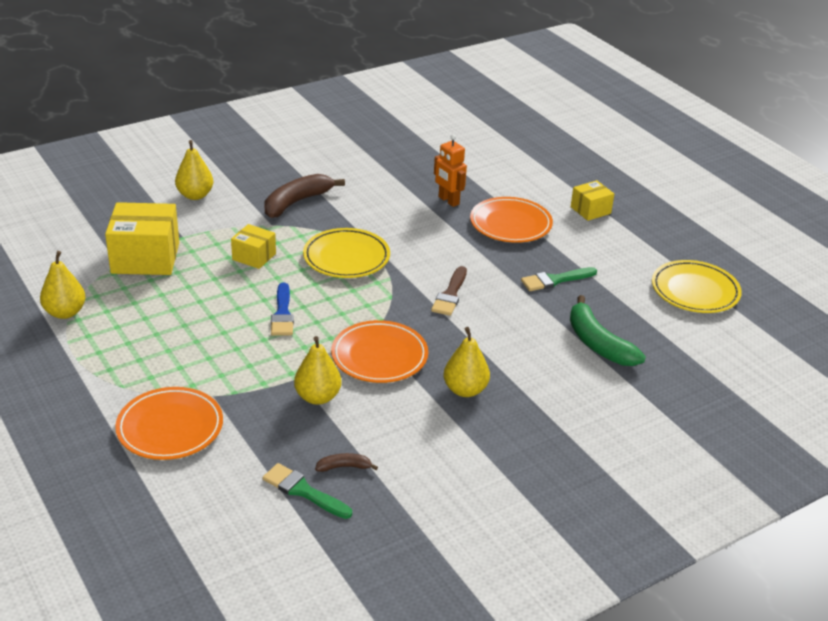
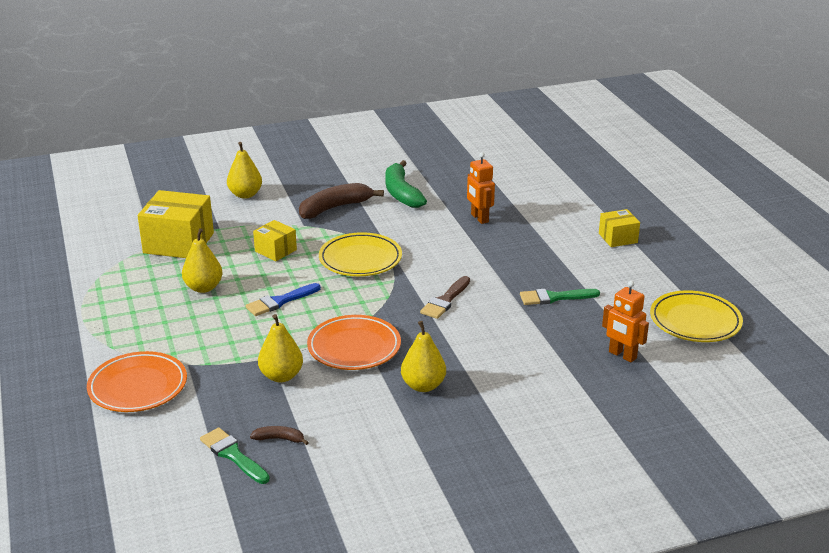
camera: 15 degrees right, 5 degrees down
(65, 312) = (90, 281): yellow pear -> yellow pear (203, 288)
(282, 314) = (280, 301): blue brush -> blue brush turned 45 degrees clockwise
(510, 224) = (531, 244): orange plate -> none
(598, 343) = (573, 359): green banana -> green banana (401, 193)
(642, 334) = (622, 355): none -> orange robot

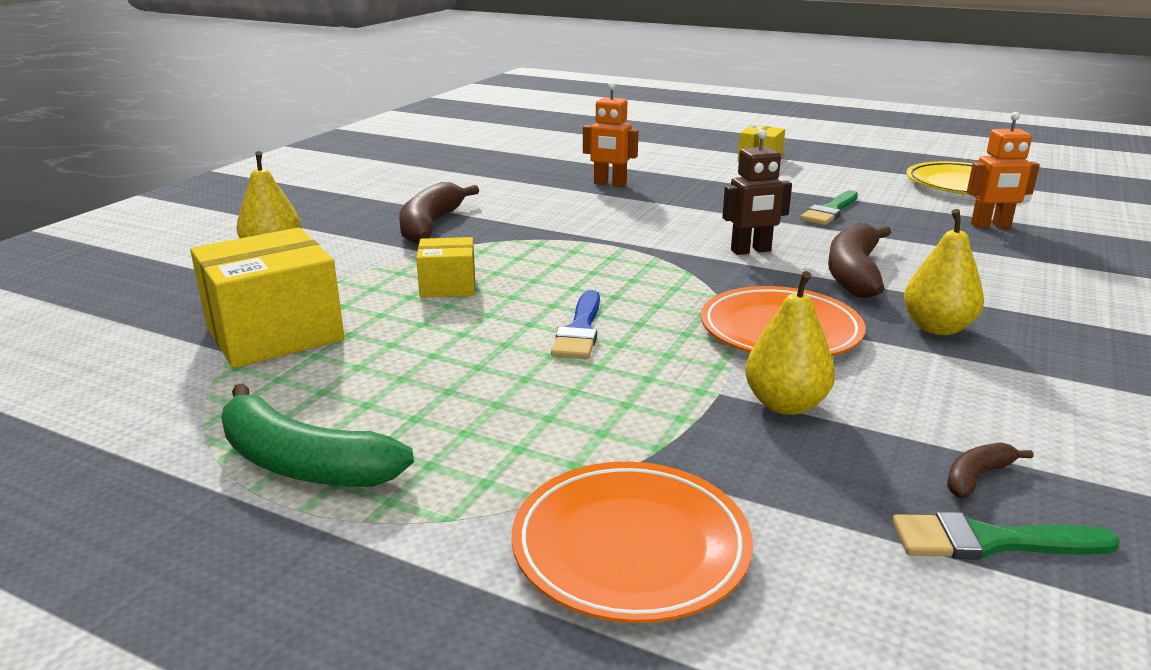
camera: 45 degrees left, 5 degrees down
(203, 288) = (434, 364): yellow pear -> none
(360, 259) = (574, 254): yellow plate -> none
(401, 193) = (480, 191): green banana -> green banana (303, 463)
(445, 300) = (751, 251): brown brush -> brown robot
(462, 339) = (854, 273): none -> brown banana

